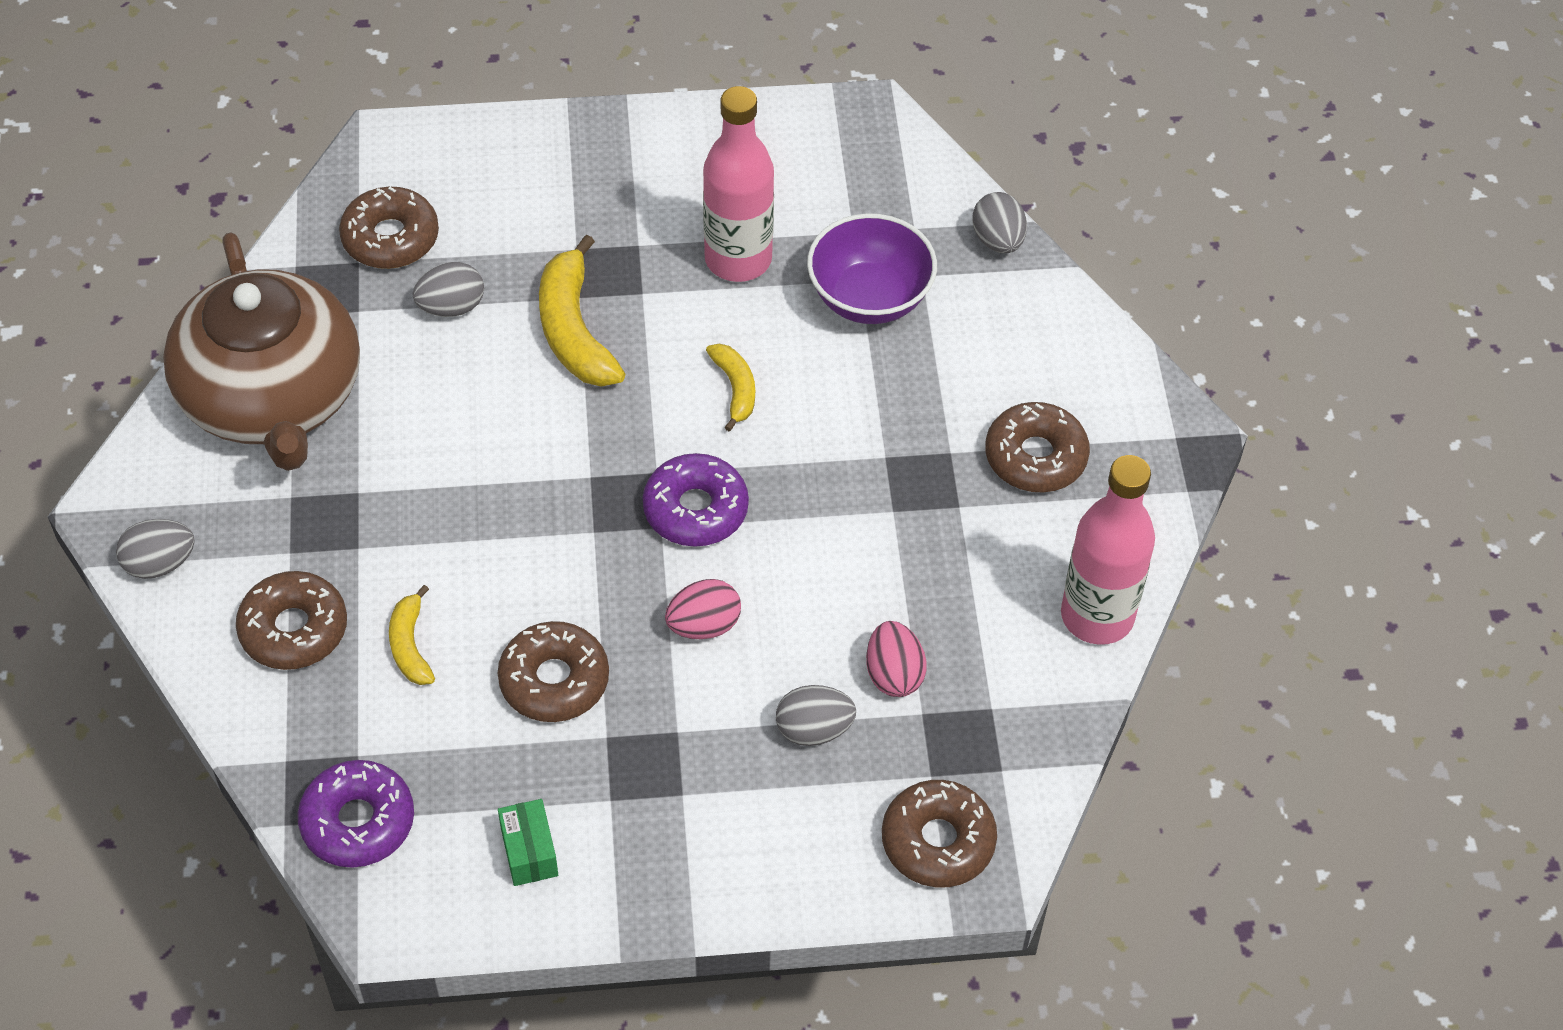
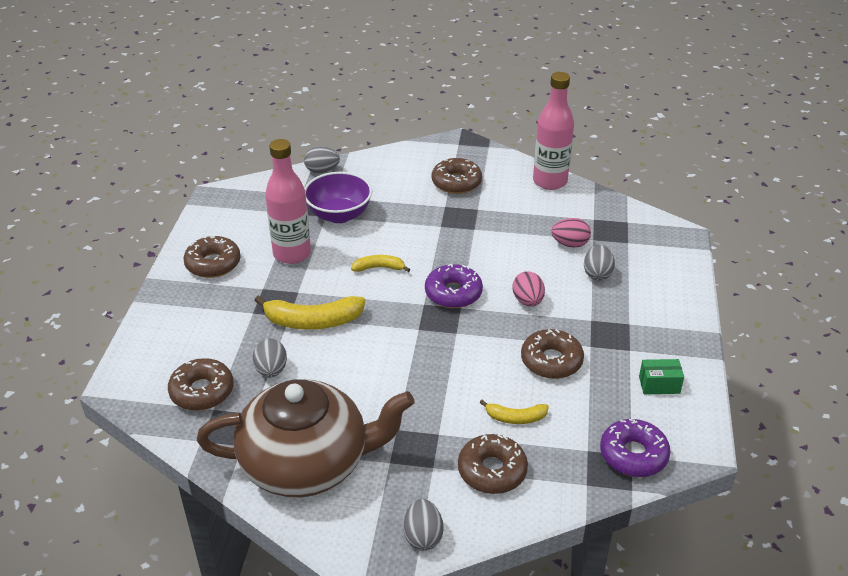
camera: 75 degrees left, 15 degrees down
(938, 841) = (664, 246): brown donut -> brown donut (213, 264)

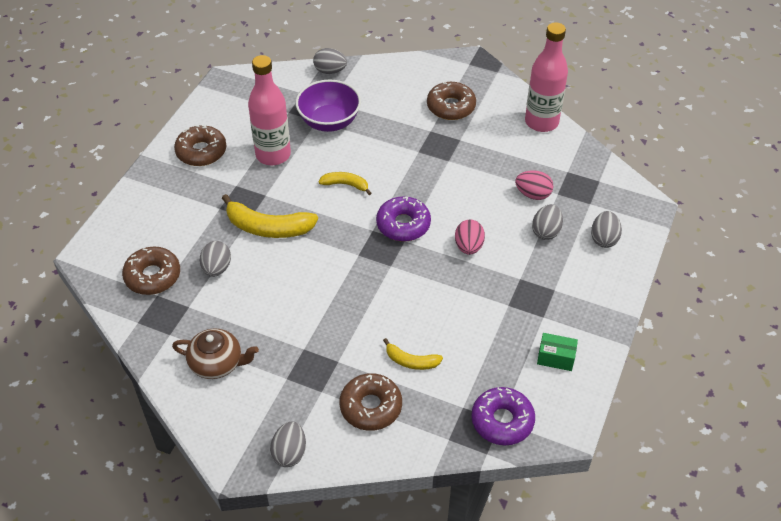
camera: 15 degrees right, 10 degrees up
(307, 463) = (217, 363): brown teapot -> brown teapot, size x0.48
(551, 361) = (466, 312): brown donut -> none
(655, 270) = (604, 239): none -> grey egg

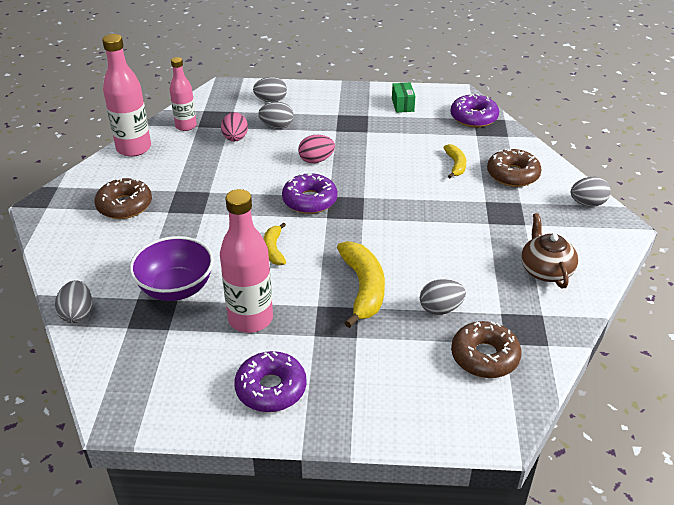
camera: 110 degrees left, 10 degrees down
(201, 151) = (271, 388): brown donut -> purple donut
(571, 163) = (186, 126): none -> pink bottle

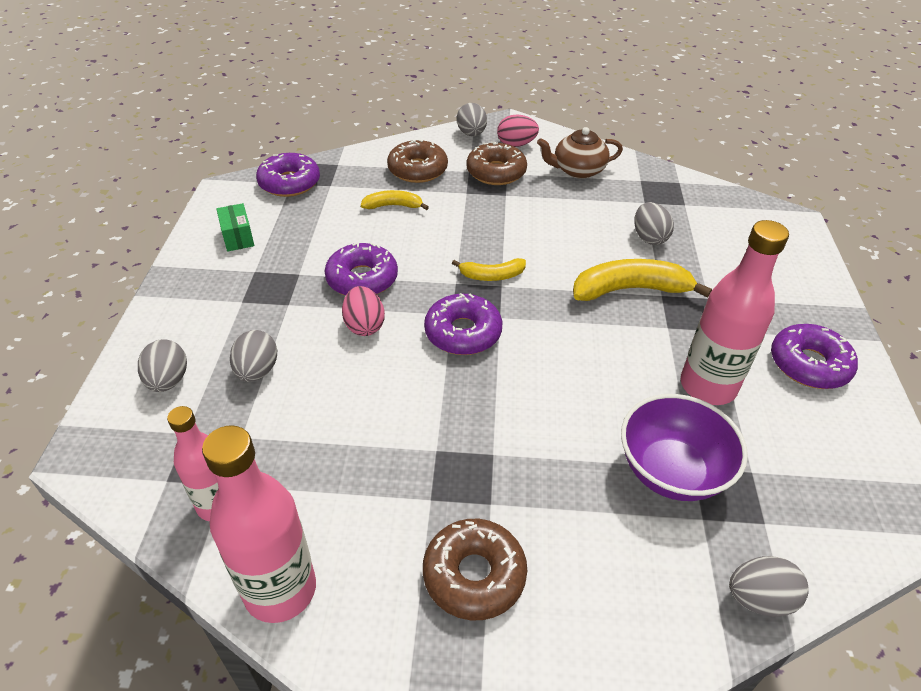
camera: 90 degrees left, 5 degrees up
(235, 139) = (282, 424): pink egg -> pink egg (516, 144)
(273, 249) = (572, 368): yellow banana -> yellow banana (492, 276)
(363, 156) = (362, 279): none -> purple donut
(402, 105) = (238, 237): green box -> green box turned 75 degrees clockwise
(484, 357) = (706, 217): brown donut -> brown donut (496, 172)

